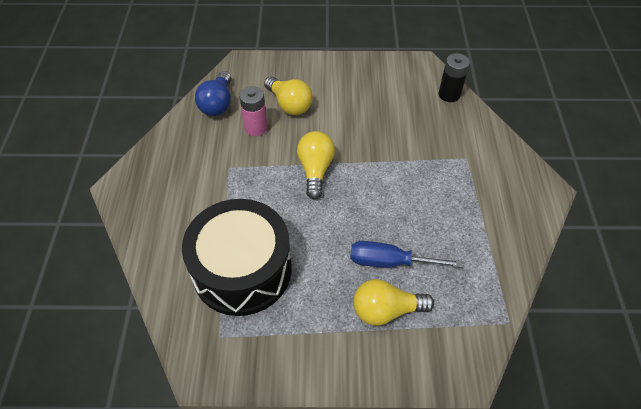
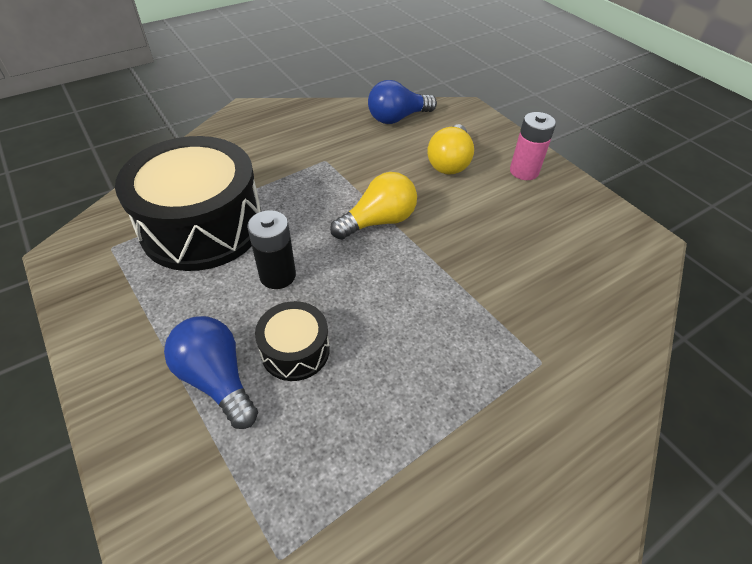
camera: 55 degrees right, 5 degrees down
(256, 128) = (393, 154): pink battery -> pink battery (524, 171)
(386, 310) = (217, 379): yellow light bulb -> blue light bulb
(390, 262) = (295, 350): blue screwdriver -> black drum
(449, 94) = (632, 292): black battery -> black battery (277, 275)

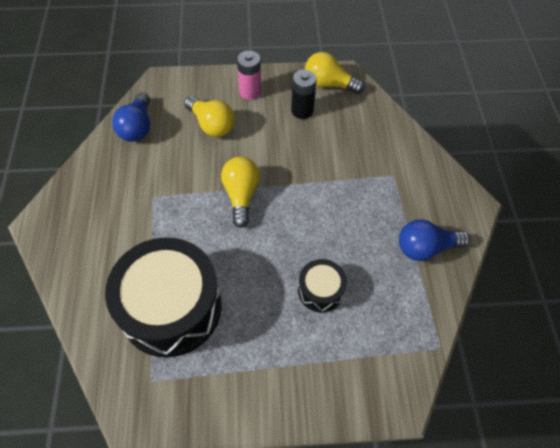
camera: 60 degrees left, 10 degrees up
(217, 379) = (318, 342): blue light bulb -> blue light bulb (425, 248)
(277, 275) = (253, 276): black battery -> black battery (302, 110)
(615, 231) = (329, 84): none -> yellow light bulb

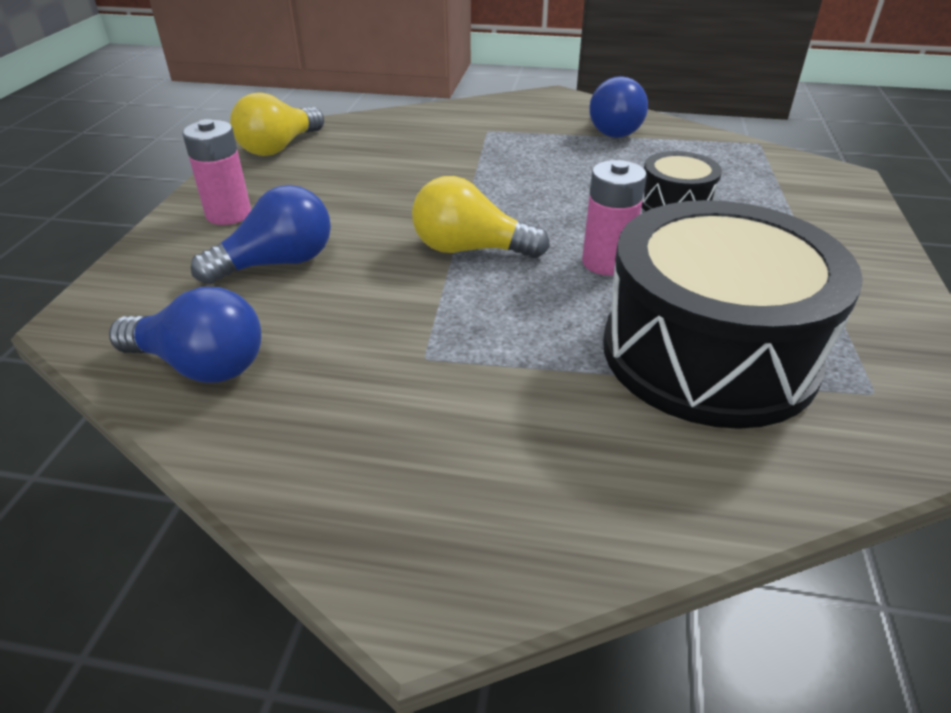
camera: 75 degrees left, 20 degrees down
(211, 125) = (277, 263): yellow light bulb -> blue light bulb
(242, 258) = (606, 262): none -> pink battery
(302, 110) = (317, 174): black battery -> none

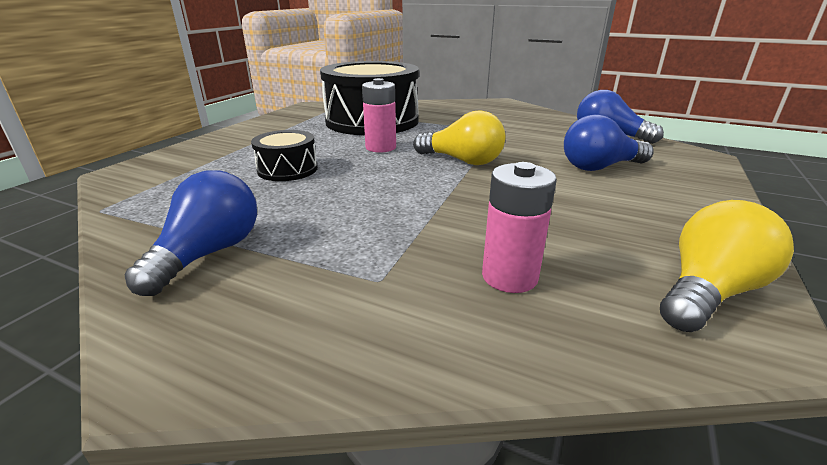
camera: 165 degrees left, 10 degrees down
(229, 214) = (676, 203): pink battery -> pink battery (509, 276)

